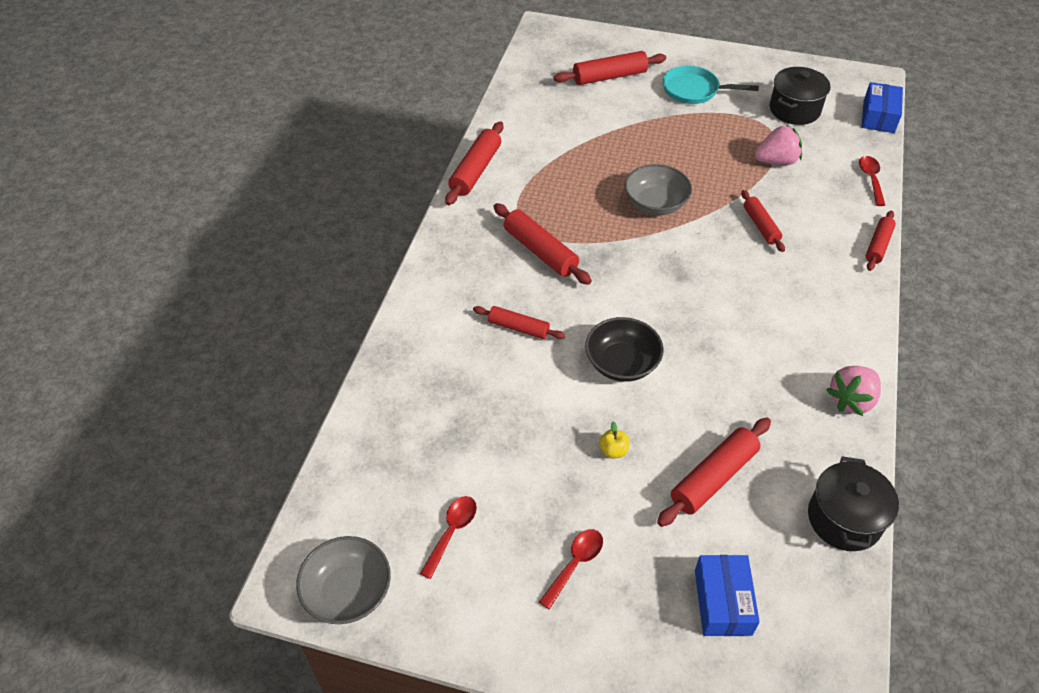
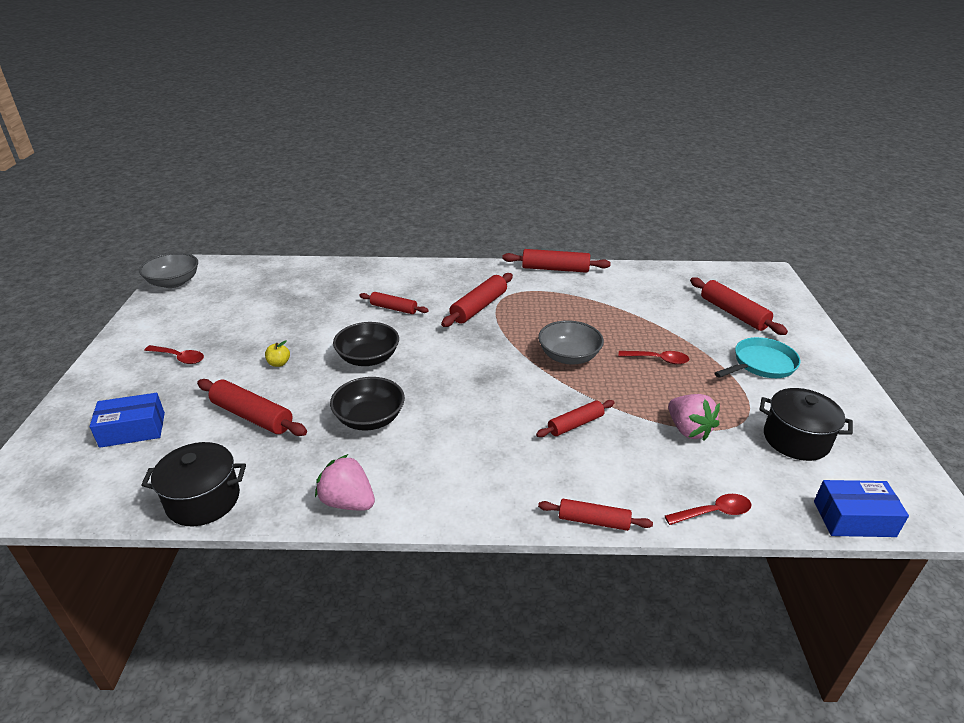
camera: 75 degrees right, 15 degrees down
(452, 532) = (211, 308): red spoon -> red spoon (658, 360)
(518, 328) = (393, 308): red rolling pin -> red rolling pin turned 75 degrees counterclockwise
(694, 90) = (761, 364): turquoise pan -> turquoise pan turned 60 degrees clockwise
(732, 372) = (369, 418): none -> black bowl

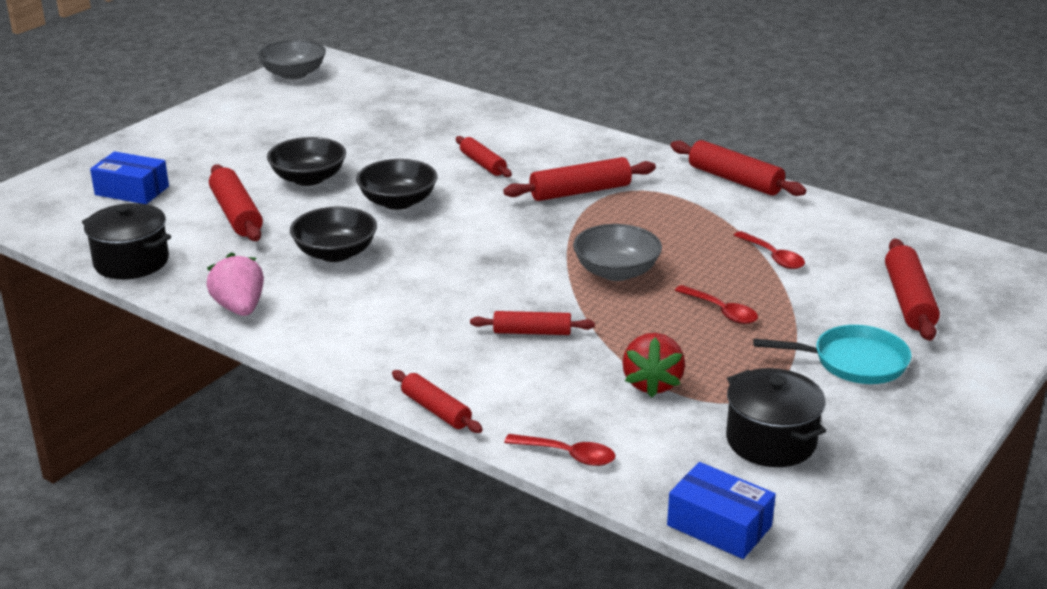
camera: 35 degrees right, 5 degrees down
(179, 358) = (227, 145): red spoon -> red spoon (773, 257)
(279, 363) = (308, 178): yellow apple -> black bowl
(688, 430) = (652, 383): pink strawberry -> red strawberry

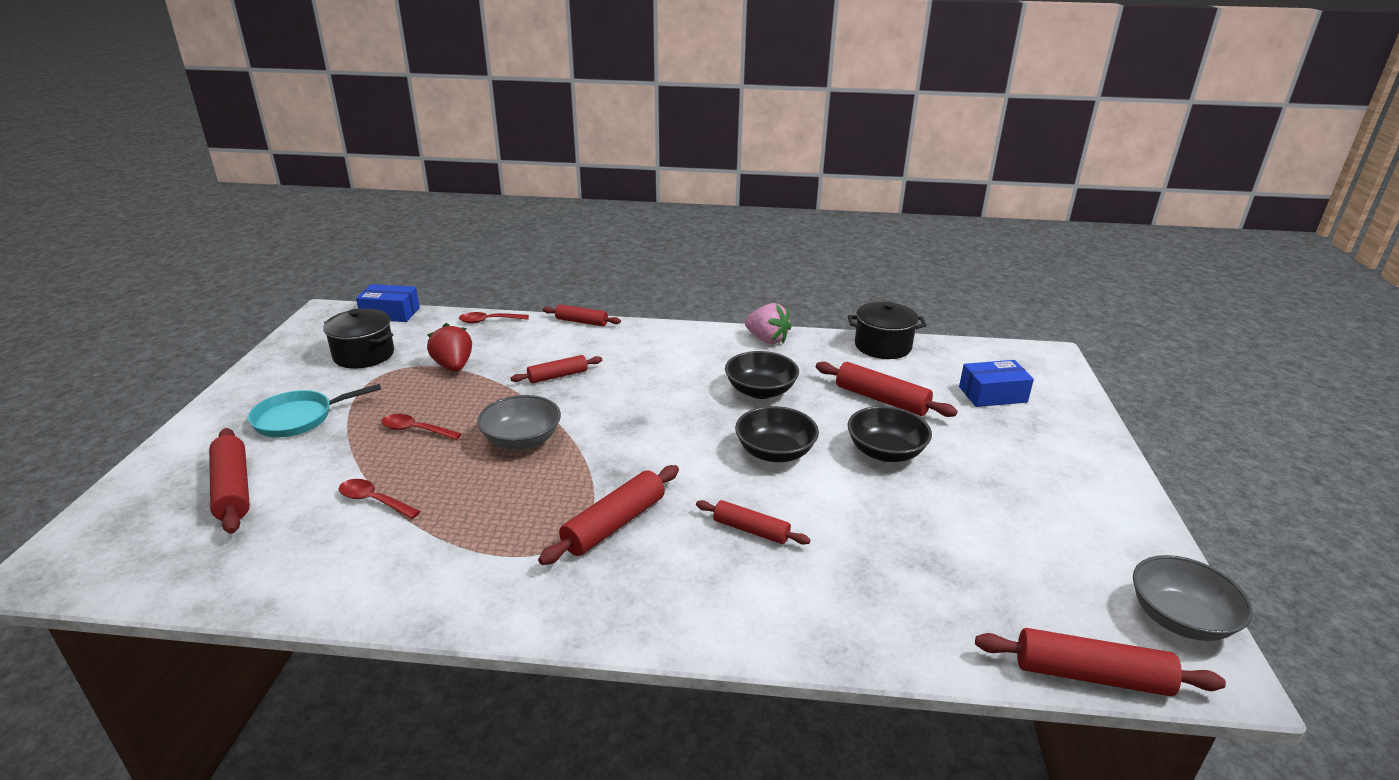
camera: 150 degrees right, 0 degrees up
(735, 180) = (437, 610): red rolling pin -> red rolling pin (1091, 675)

